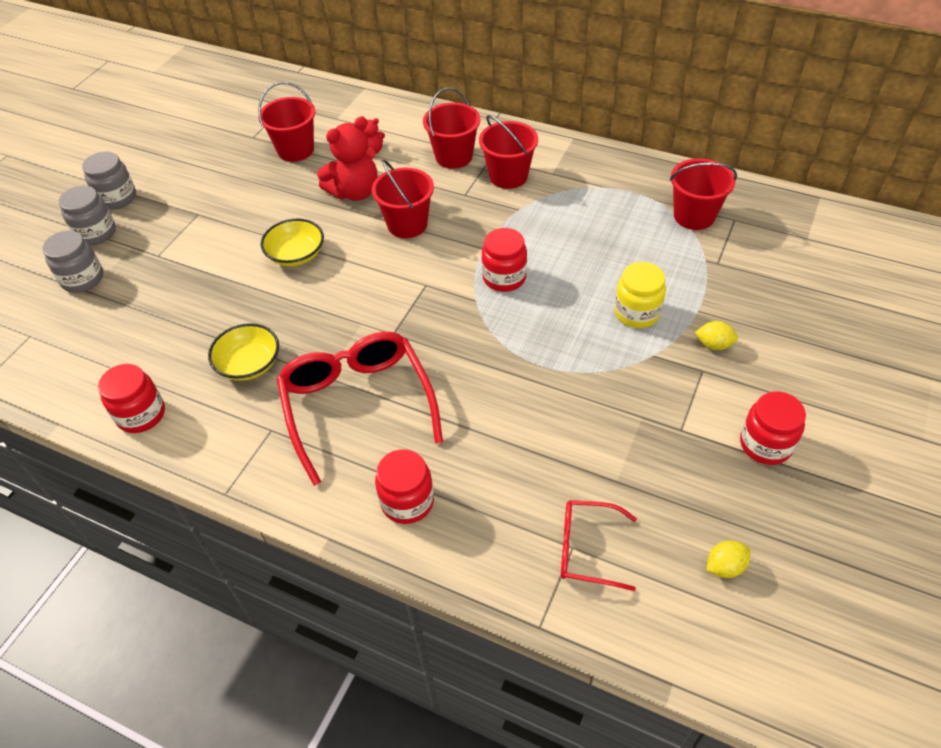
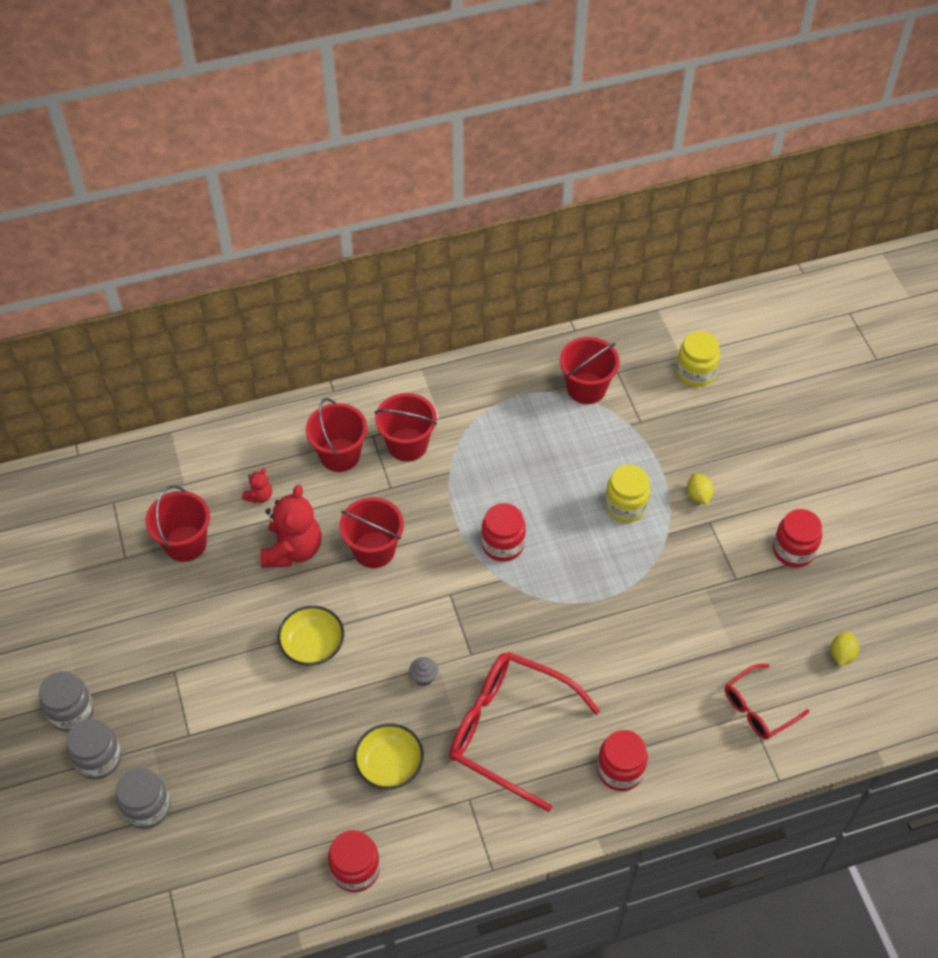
camera: 45 degrees left, 5 degrees up
(342, 325) = (424, 677): none -> grey cupcake
(714, 345) = (698, 495): yellow lemon -> yellow lemon turned 75 degrees counterclockwise
(809, 257) = (695, 373): none -> yellow jar

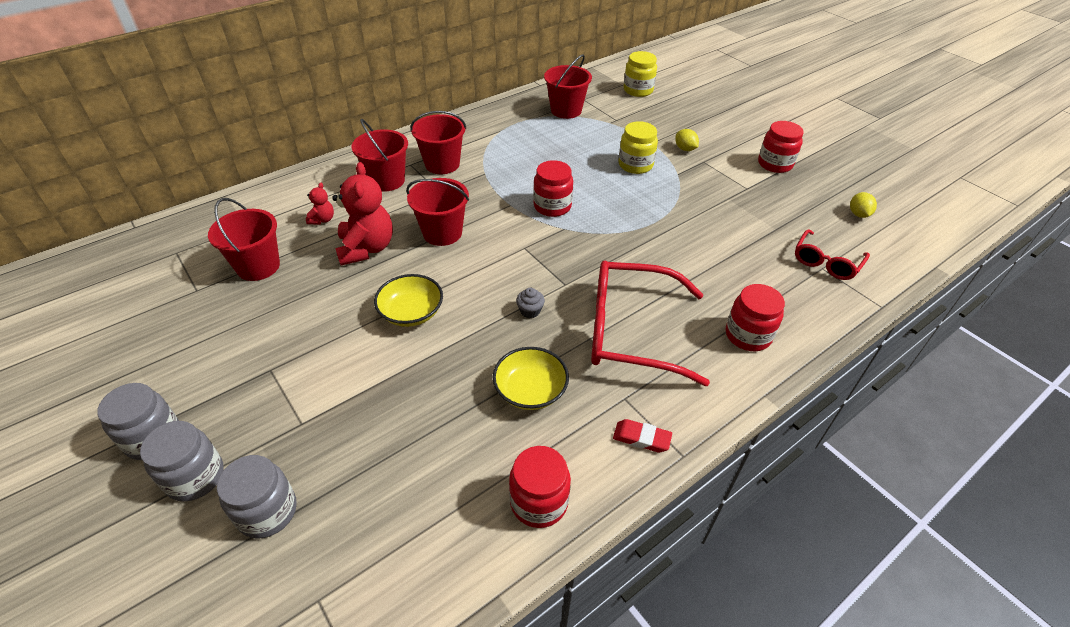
camera: 20 degrees left, 10 degrees down
(465, 842) = (641, 438): none -> red eraser

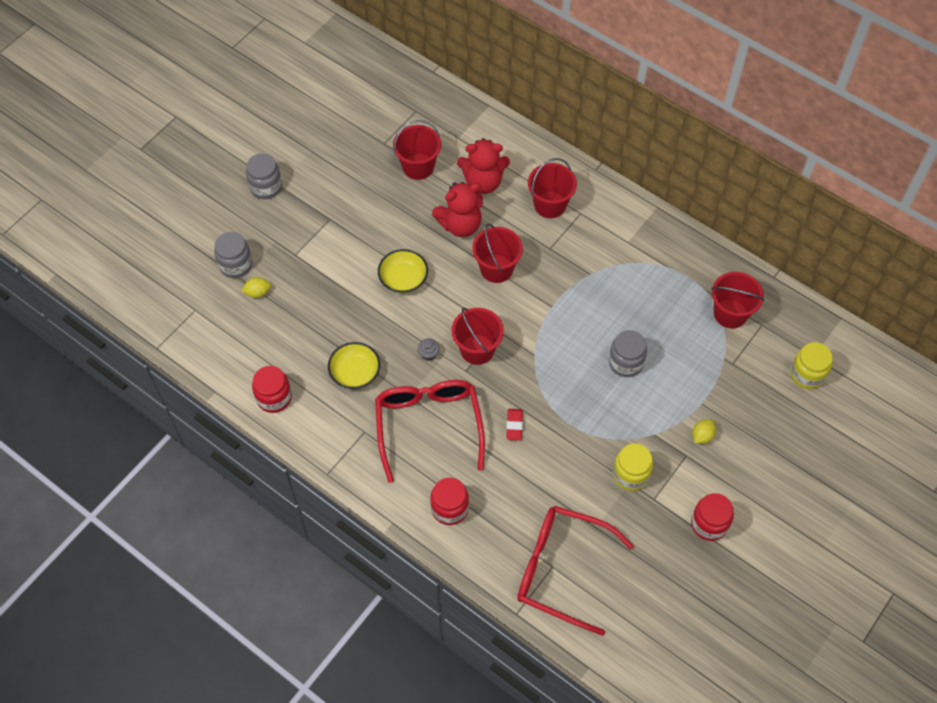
camera: 75 degrees right, 15 degrees up
(195, 477) = (247, 220): grey jar -> grey jar (626, 362)
(322, 219) = (483, 182): red teddy bear -> red teddy bear, size x2.11
(442, 164) = (590, 237): red bucket -> red bucket (477, 349)
(552, 206) = (561, 339): red jar -> none
(635, 165) = (654, 395): yellow jar -> yellow jar (631, 475)
(641, 438) = (334, 447): red eraser -> red eraser (514, 425)
(826, 262) = (561, 570): red glasses -> red glasses, size x1.85
(858, 214) = (648, 603): yellow lemon -> yellow lemon (257, 293)

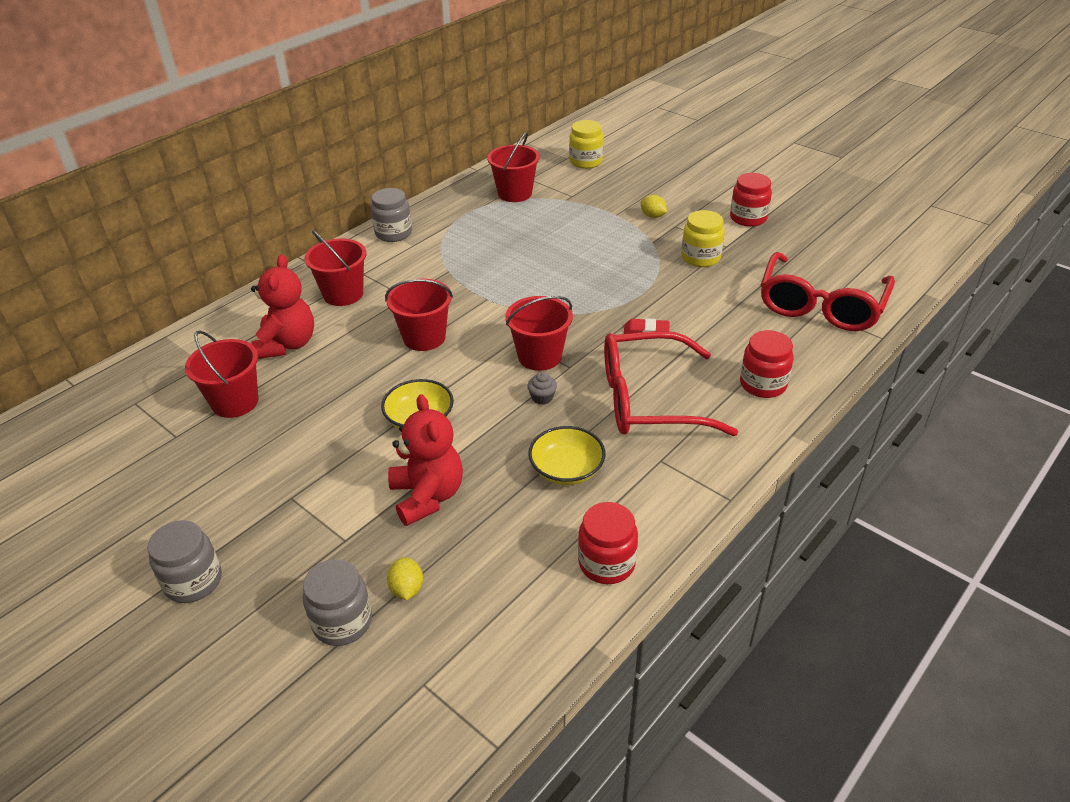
camera: 85 degrees left, 20 degrees down
(460, 225) = (347, 365): red teddy bear -> red teddy bear (427, 496)
(626, 362) = (566, 254): grey jar -> grey jar (393, 233)

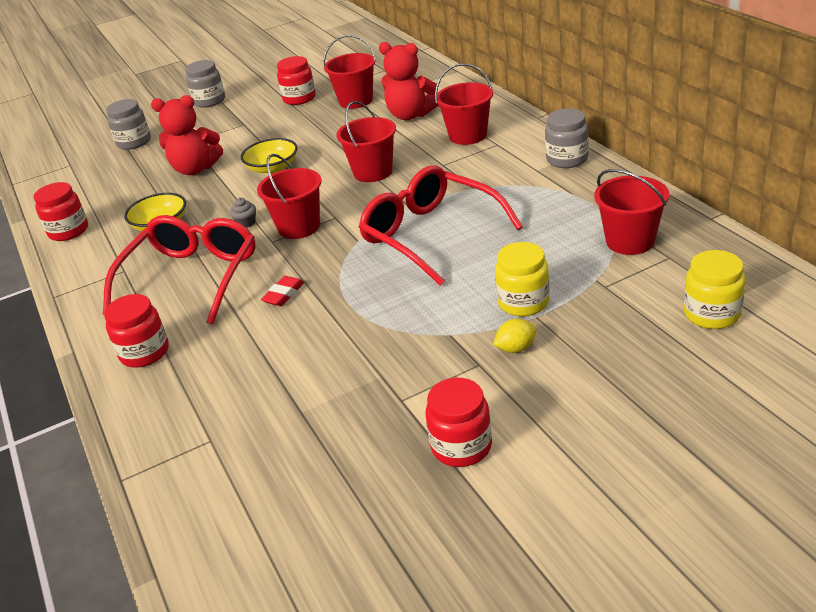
camera: 115 degrees right, 5 degrees down
(212, 464) = (299, 98): none -> red jar
(407, 589) = (133, 161): yellow lemon -> none
(700, 258) = (389, 368): yellow jar -> yellow jar (523, 302)
(821, 305) = (218, 447): red glasses -> red glasses (430, 235)

